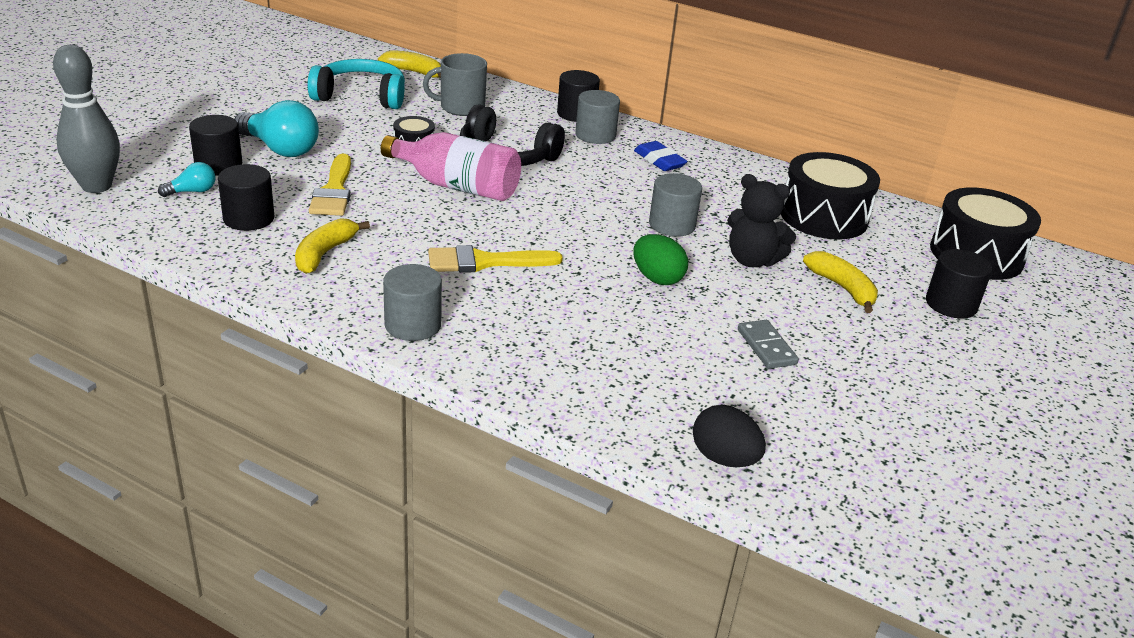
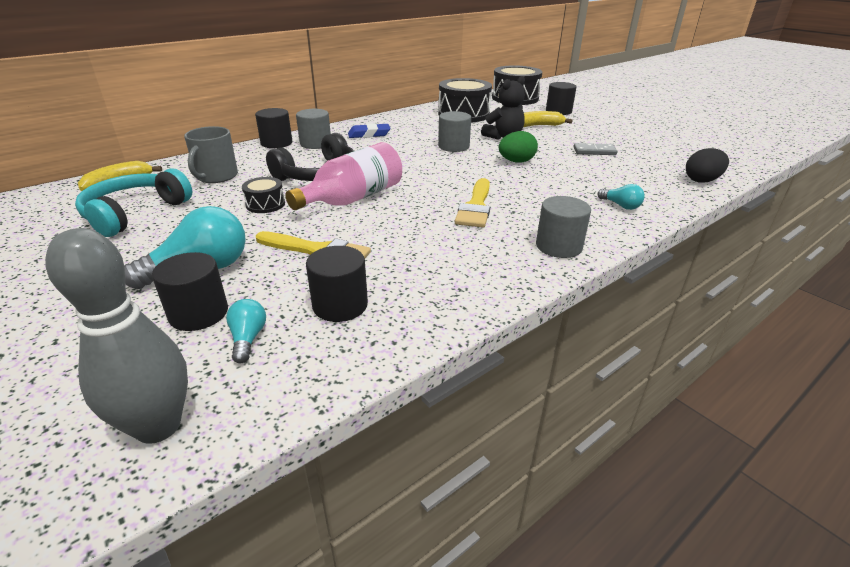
camera: 65 degrees left, 0 degrees up
(324, 253) = (433, 270): yellow banana -> none
(561, 371) = (620, 205): none -> turquoise light bulb

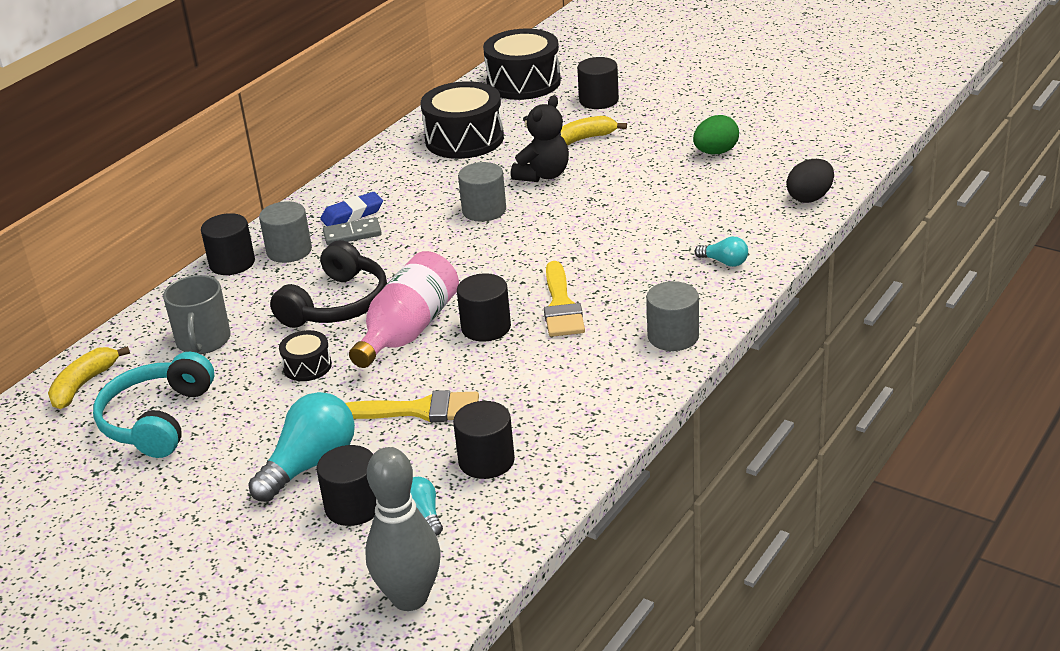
camera: 15 degrees left, 0 degrees up
(410, 208) = (486, 327): none -> black cylinder
(516, 161) = (578, 219): green egg -> green egg (715, 152)
(594, 151) = (671, 175): grey domino -> grey domino (352, 234)

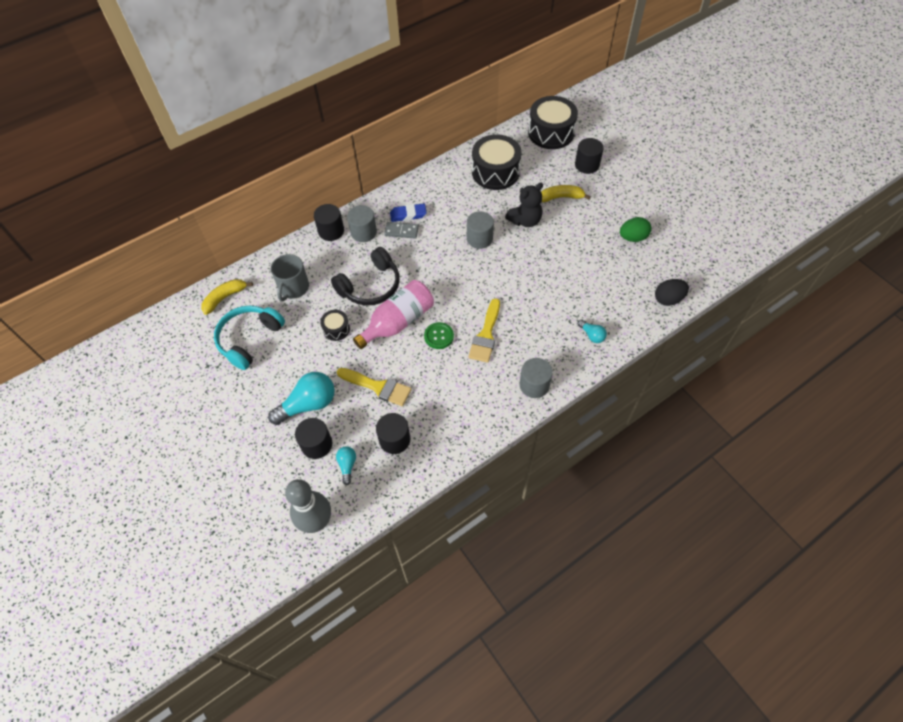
camera: 20 degrees right, 25 degrees up
(486, 327) = (439, 336): black cylinder -> green button

